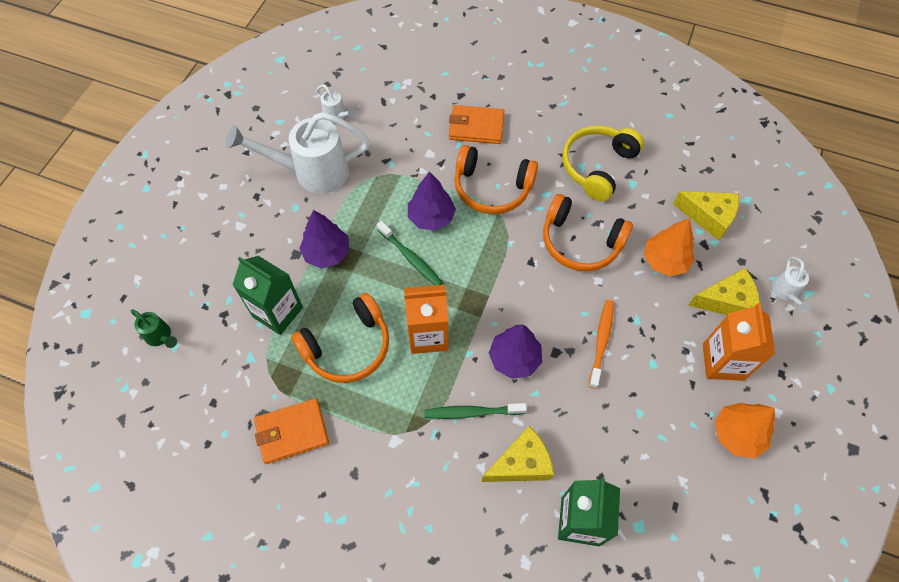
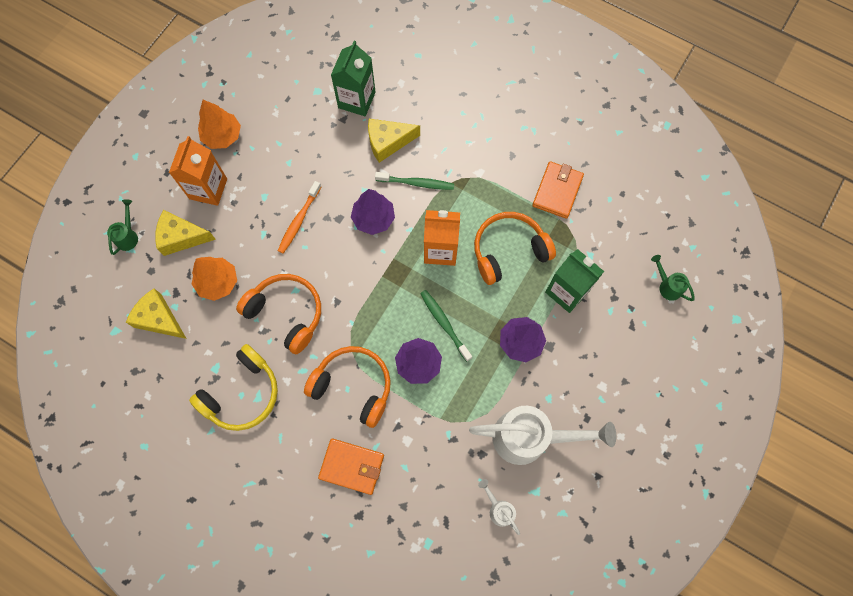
camera: 170 degrees left, 10 degrees up
(292, 432) = (557, 191): orange wallet -> orange wallet turned 60 degrees counterclockwise
(785, 293) = (128, 236): white watering can -> green watering can

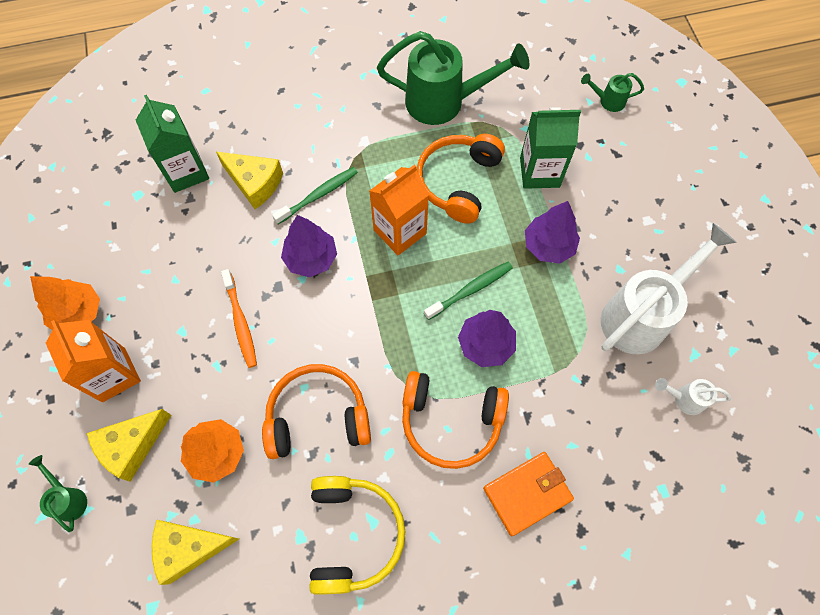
camera: 45 degrees left, 5 degrees down
(353, 386) = (451, 421): orange headphones -> orange headphones turned 150 degrees counterclockwise
(388, 142) = (255, 183): yellow cheese -> yellow cheese turned 90 degrees counterclockwise
(444, 324) = (470, 290): green toothbrush -> green toothbrush turned 135 degrees clockwise
(557, 191) = (445, 102): orange wallet -> green watering can

